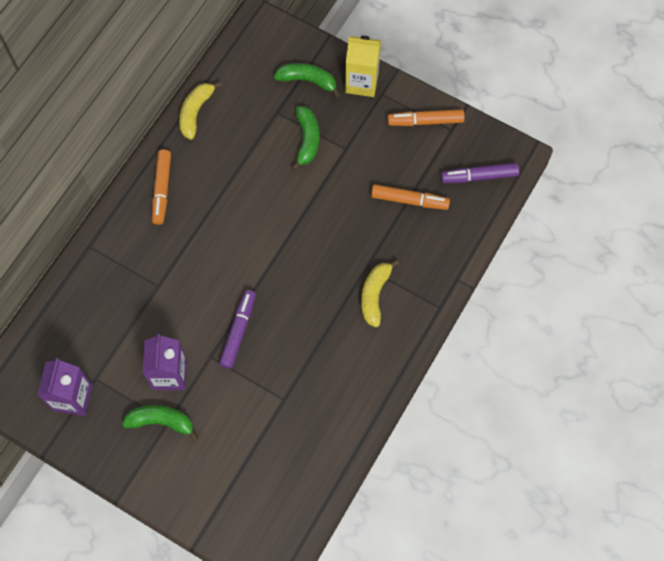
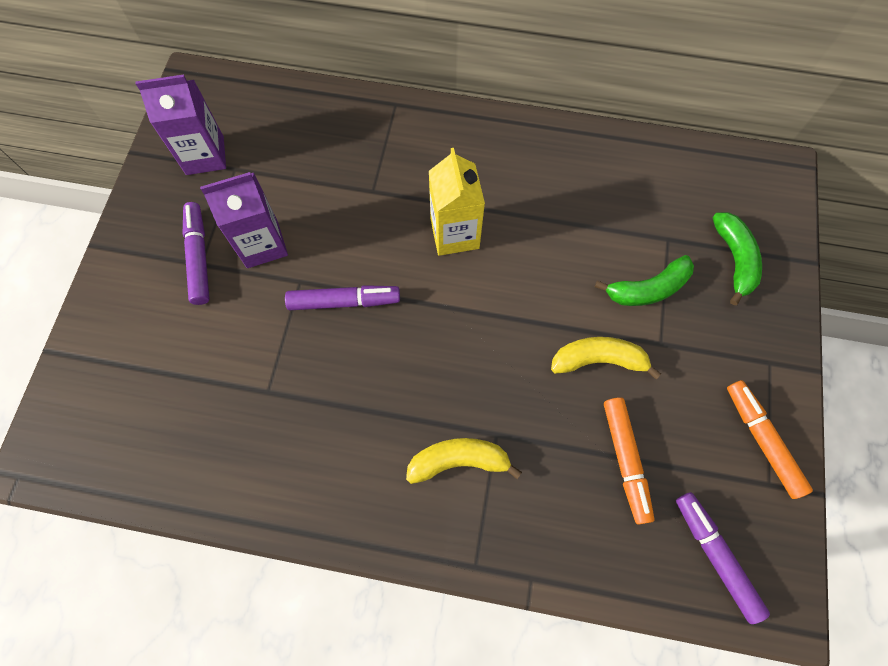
camera: 70 degrees right, 0 degrees up
(161, 421) = (199, 257): green banana -> purple marker
(162, 190) = (498, 150): orange marker -> none
(195, 112) = (618, 148): yellow banana -> yellow banana (598, 360)
(361, 82) = (772, 329): yellow carton -> yellow carton (454, 234)

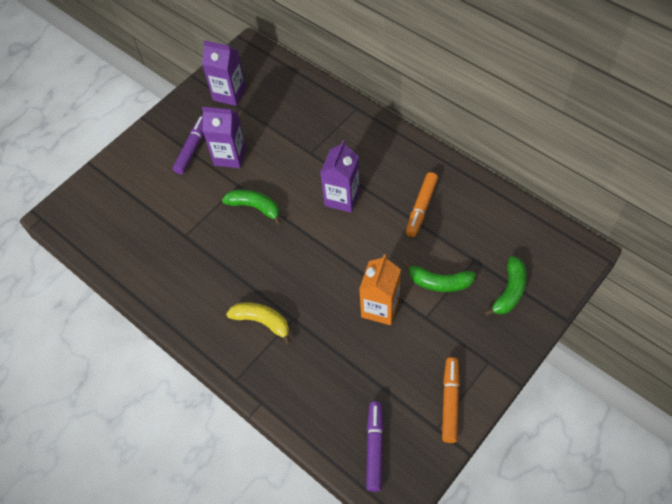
camera: 35 degrees right, 10 degrees down
(344, 302) = (255, 207): purple marker -> green banana
(454, 234) = (342, 198): yellow carton -> purple carton
(598, 360) = (380, 308): yellow banana -> orange carton
(625, 460) = (357, 370): orange marker -> orange marker (421, 208)

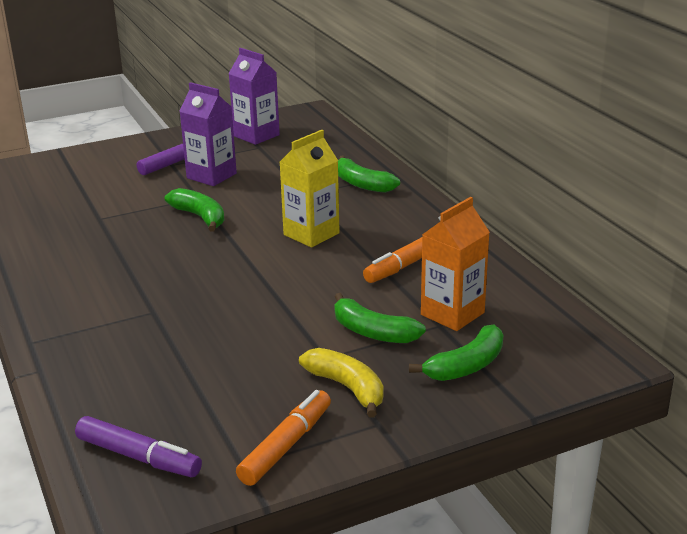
camera: 20 degrees right, 30 degrees down
(262, 322) = (114, 304): yellow banana -> yellow banana (347, 388)
(341, 128) = (362, 184): none -> green banana
(342, 198) = (311, 234): purple carton -> yellow carton
(375, 448) = (138, 457): purple marker -> purple marker turned 90 degrees clockwise
(380, 308) = (272, 332): orange carton -> orange carton (452, 314)

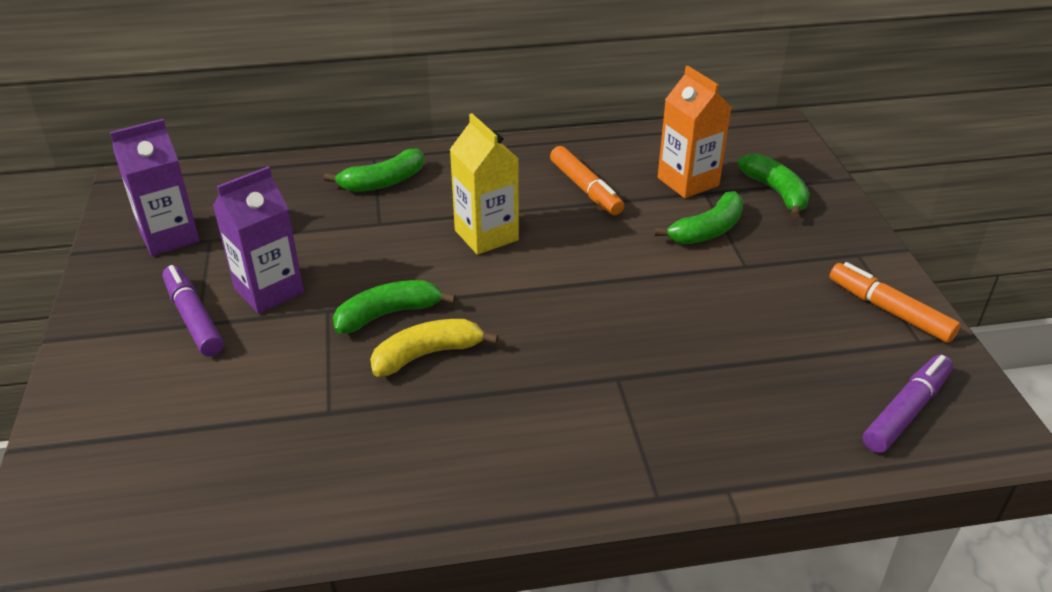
camera: 75 degrees left, 10 degrees up
(347, 388) = (800, 261): yellow banana -> yellow banana (427, 354)

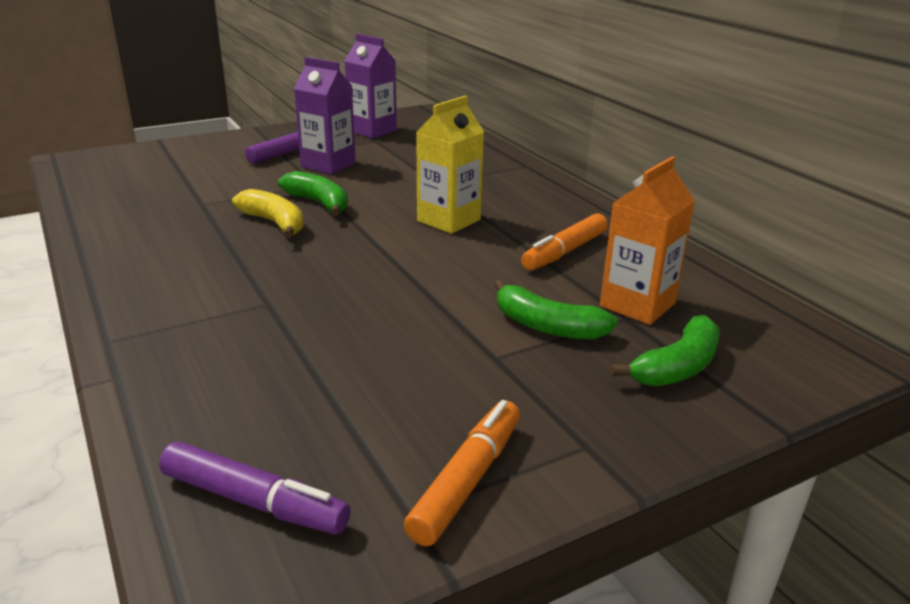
camera: 70 degrees right, 10 degrees down
(383, 182) = (493, 174): green banana -> none

